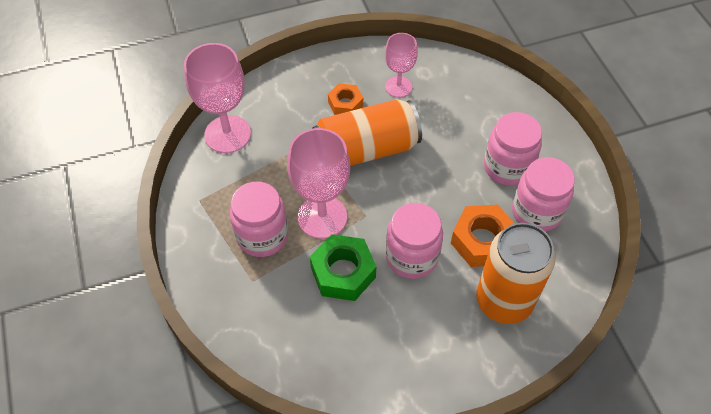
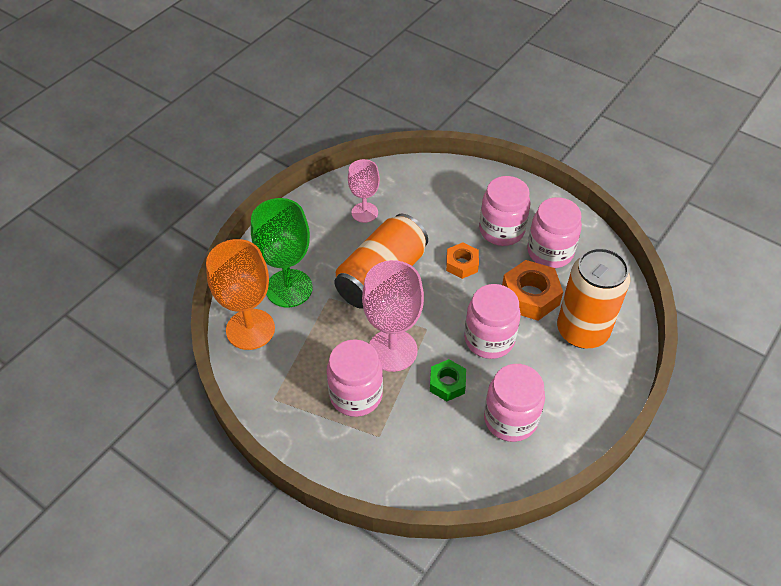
camera: 35 degrees left, 5 degrees down
(227, 134) = (250, 329): pink goblet -> orange goblet
(284, 117) = (289, 288): none -> green goblet
(343, 272) = (447, 384): green nut -> green nut, size x0.62
(345, 104) = (332, 249): orange nut -> orange nut (462, 264)
(370, 336) = (510, 419): none -> pink jar

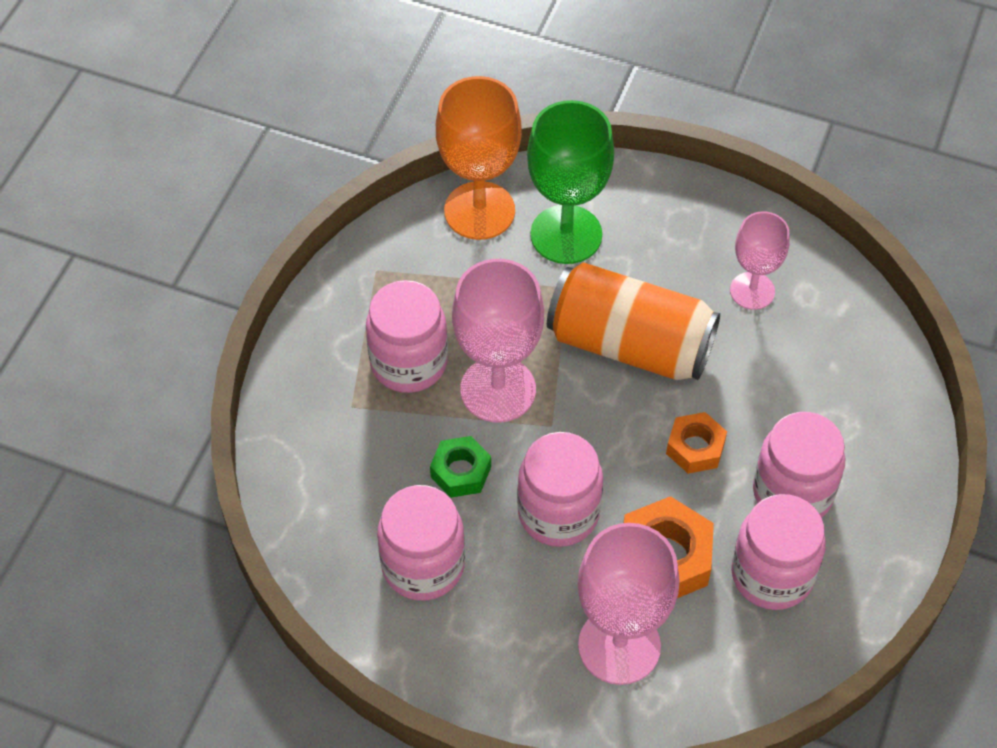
camera: 75 degrees right, 5 degrees up
(582, 331) = (619, 646): orange can -> pink goblet

